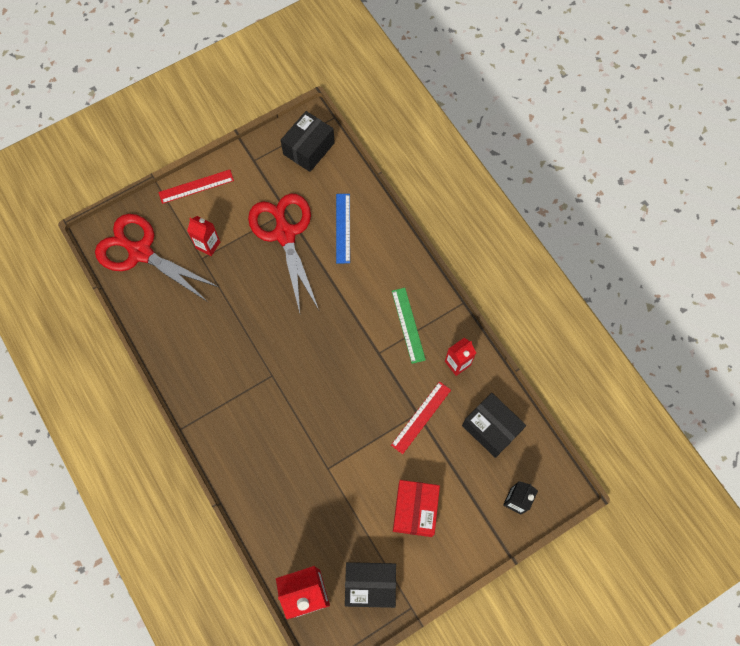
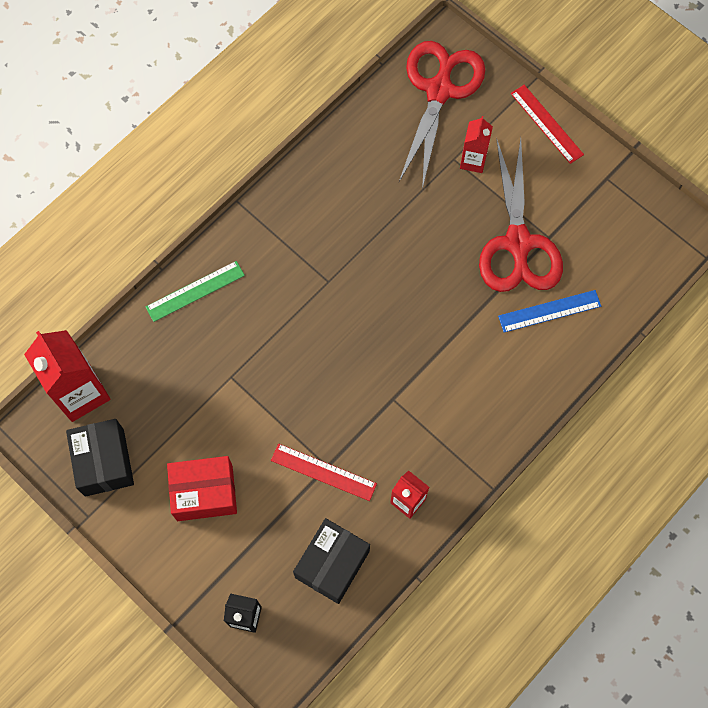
camera: 75 degrees right, 0 degrees up
(285, 233) = (518, 244): red scissors -> red scissors turned 120 degrees clockwise
(308, 148) = (648, 239): black box -> none
(408, 325) = (441, 426): green ruler -> green ruler (195, 291)

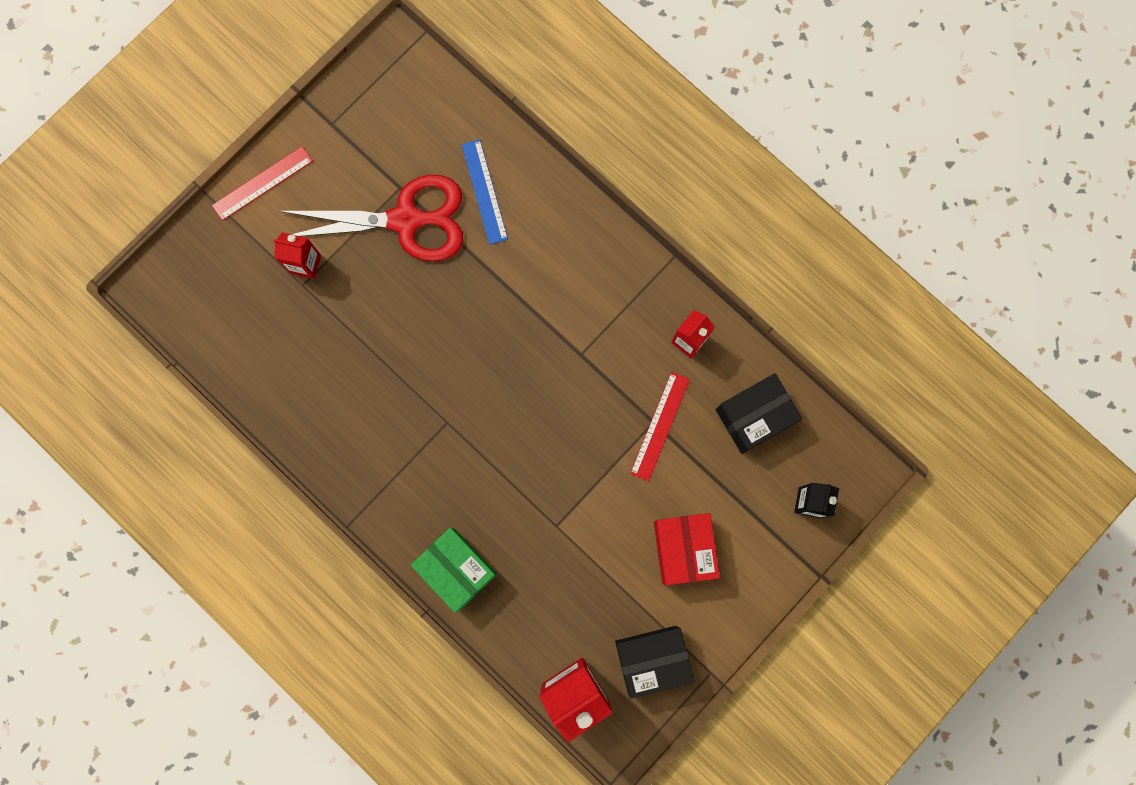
camera: 90 degrees left, 10 degrees up
(195, 291) = (456, 569): green ruler -> green box
(332, 564) = (754, 416): black box -> black box turned 60 degrees counterclockwise
(439, 90) = (214, 298): red scissors -> none

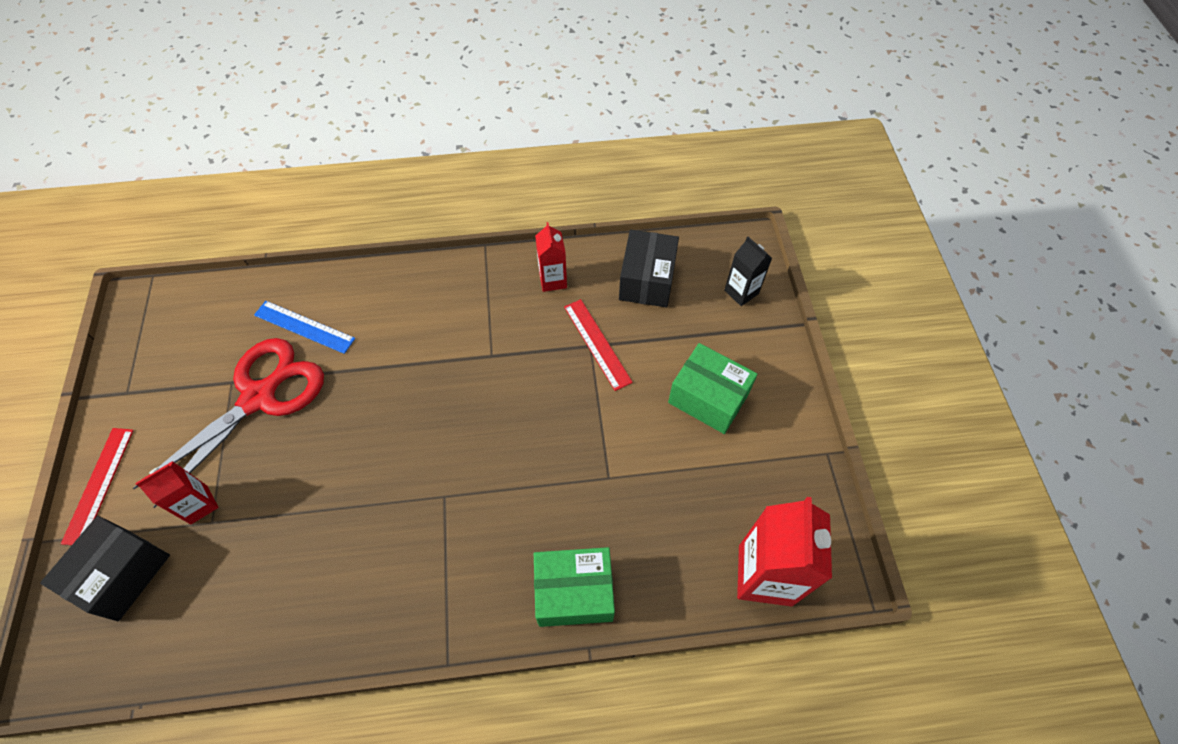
camera: 50 degrees left, 20 degrees down
(652, 659) = (783, 489): black box -> black box (122, 574)
(684, 549) = (708, 398): red box -> green box

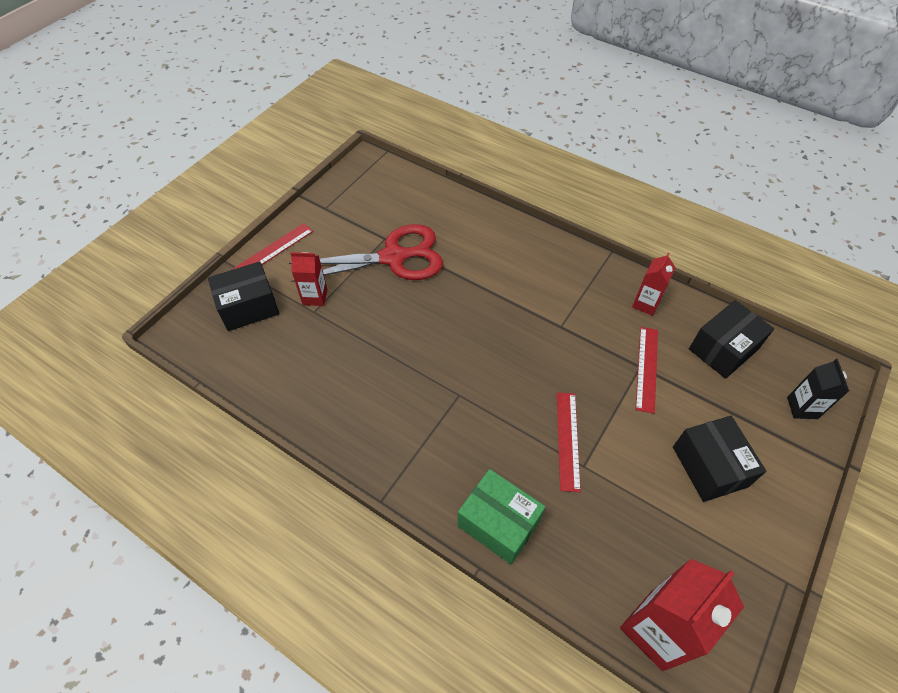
camera: 40 degrees right, 5 degrees down
(304, 327) = (451, 232): blue ruler -> none
(577, 464) = (567, 440): none -> red ruler
(708, 398) = (709, 466): green box -> black box

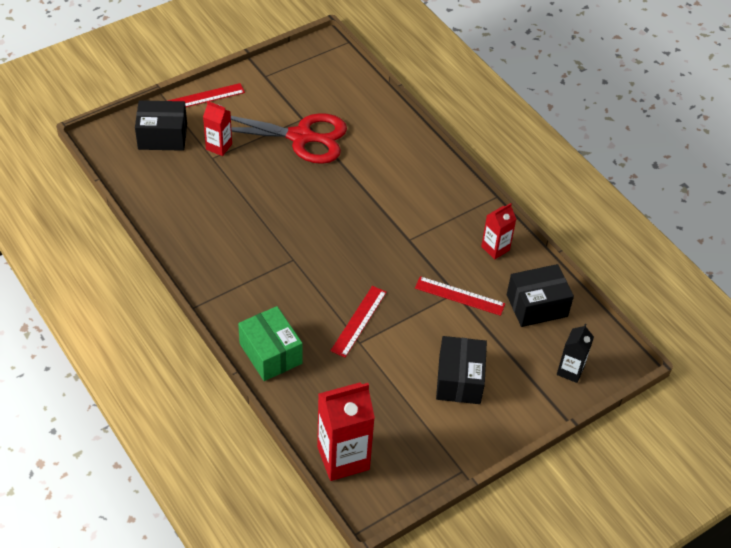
camera: 20 degrees right, 5 degrees down
(647, 368) = (459, 296): red ruler -> red ruler turned 75 degrees clockwise

